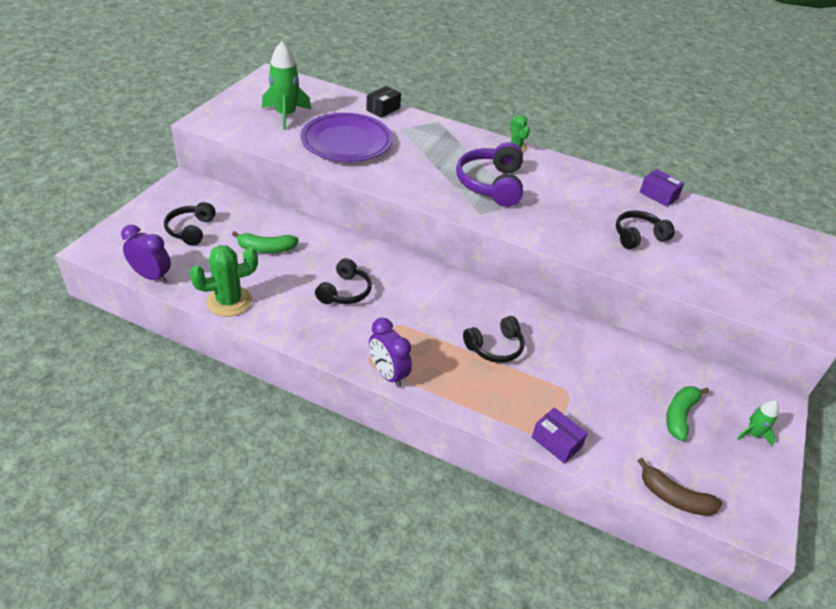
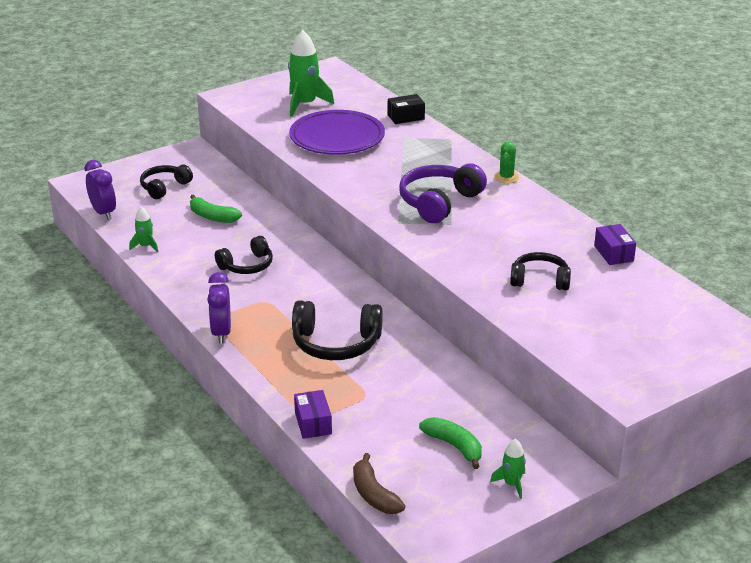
camera: 35 degrees right, 10 degrees down
(229, 301) = (146, 246): green cactus -> green rocket
(495, 347) = (336, 343): black headphones -> black headphones, size x1.54
(680, 415) = (454, 446): green banana -> green banana turned 75 degrees clockwise

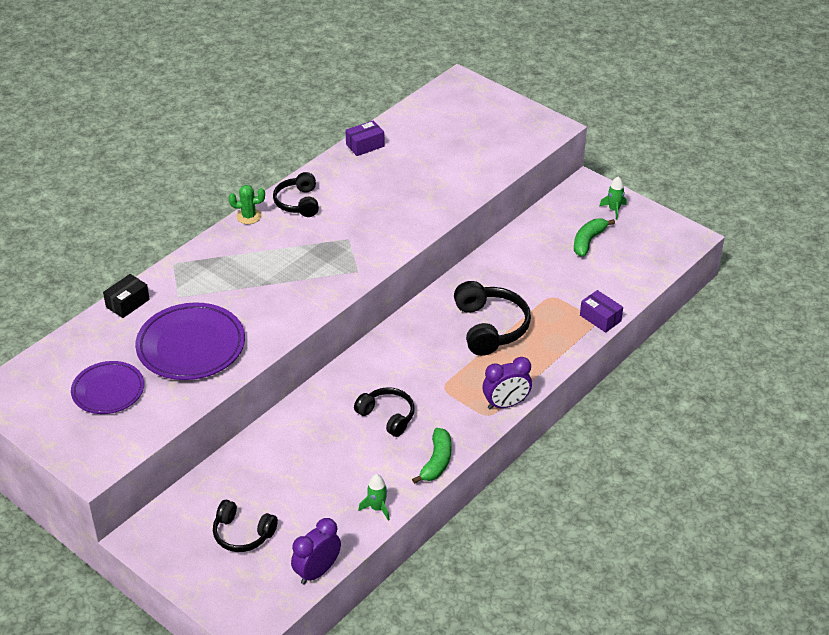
camera: 105 degrees left, 10 degrees up
(212, 217) = (299, 470): green banana -> green banana (436, 462)
(305, 104) = (108, 391): green rocket -> purple plate
(313, 423) = (600, 318): purple box -> purple box turned 75 degrees clockwise
(374, 494) = (661, 271): brown banana -> none
(406, 117) = (127, 303): black box -> black box turned 75 degrees clockwise
(439, 202) = (311, 251): purple headphones -> none
(540, 280) = (422, 179): black headphones -> black headphones (298, 203)

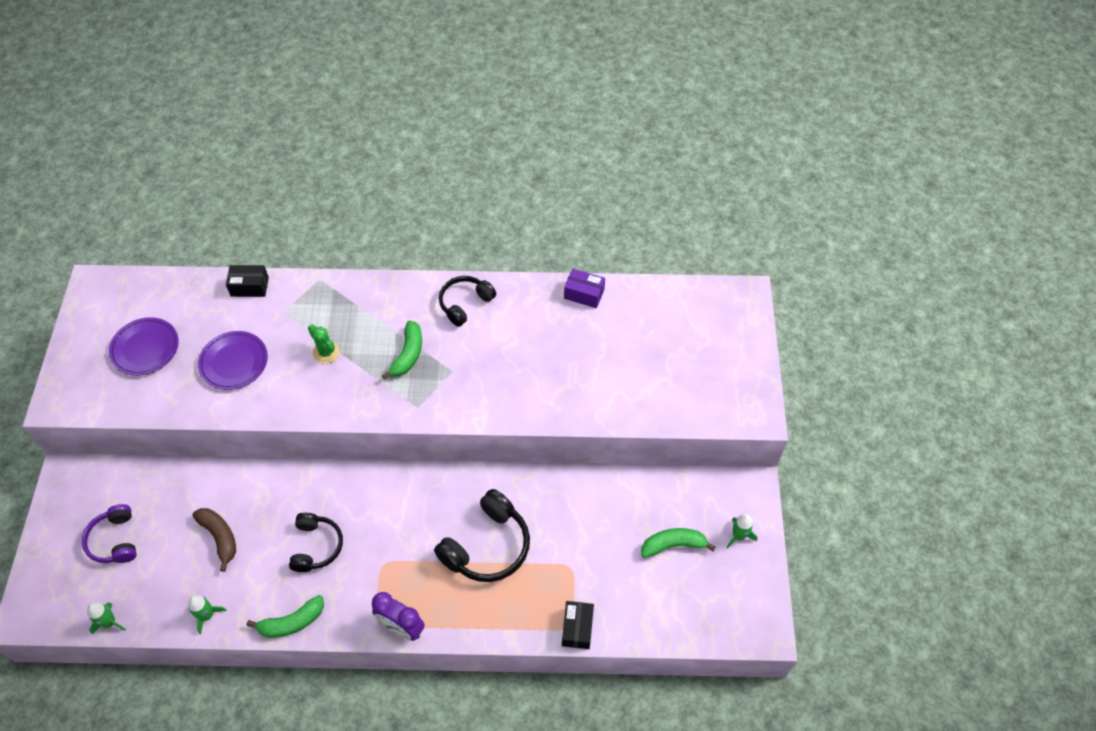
camera: 50 degrees right, 15 degrees up
(191, 346) = (234, 362): purple plate -> purple plate, size x0.65
(242, 534) = (115, 540): black headphones -> purple headphones
(248, 216) = (417, 284): green cactus -> green cactus (326, 352)
(305, 252) = (408, 354): none -> green banana
(315, 468) = (220, 537): none -> brown banana
(317, 571) = (109, 622): purple clock -> green rocket
(600, 318) = (577, 628): purple box -> black box

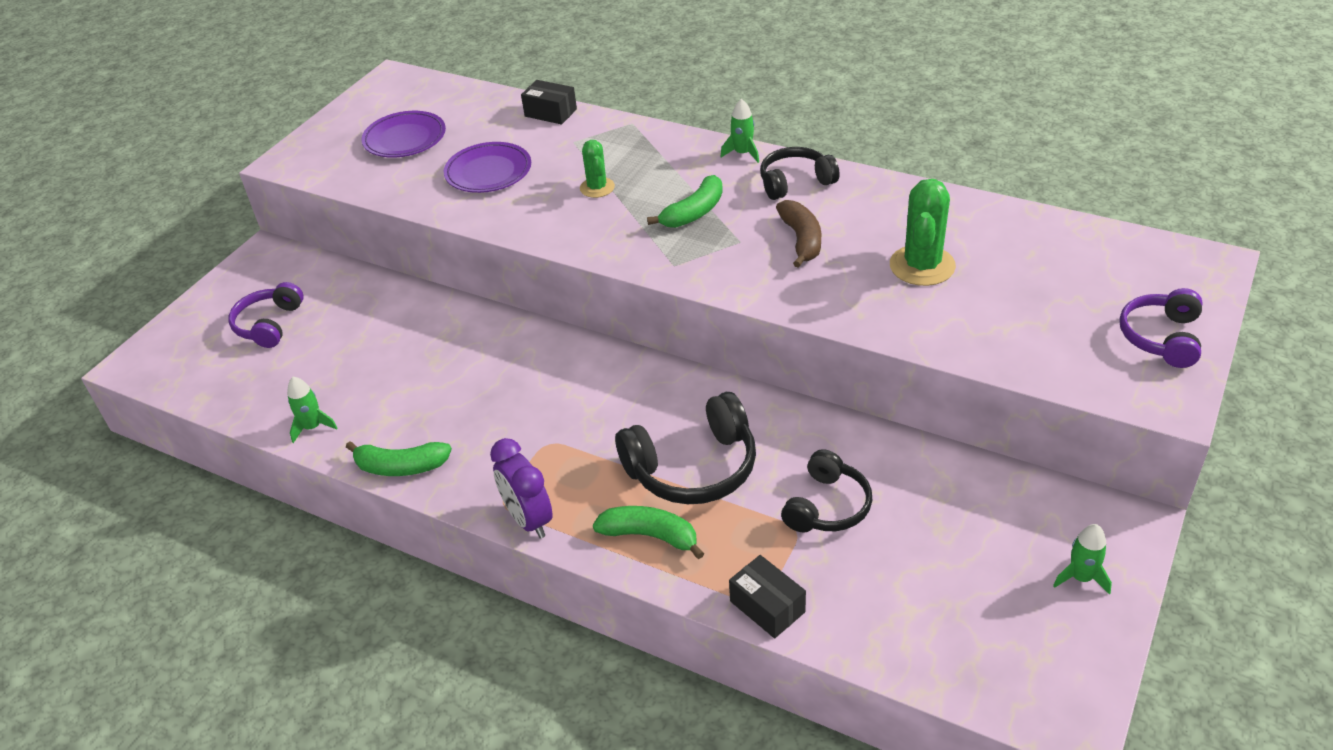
camera: 30 degrees right, 15 degrees down
(109, 622) = (209, 398): green rocket -> green rocket (742, 153)
(220, 537) = (378, 356): brown banana -> brown banana (801, 240)
(316, 546) = (480, 399): black headphones -> black headphones (827, 506)
(577, 628) = (767, 606): black box -> black box turned 75 degrees counterclockwise
(579, 354) = (922, 266): none -> green cactus
(584, 294) = (962, 208): purple box -> none
(673, 545) = (967, 554): green banana -> green banana (650, 536)
(738, 366) = (1161, 337): none -> purple headphones

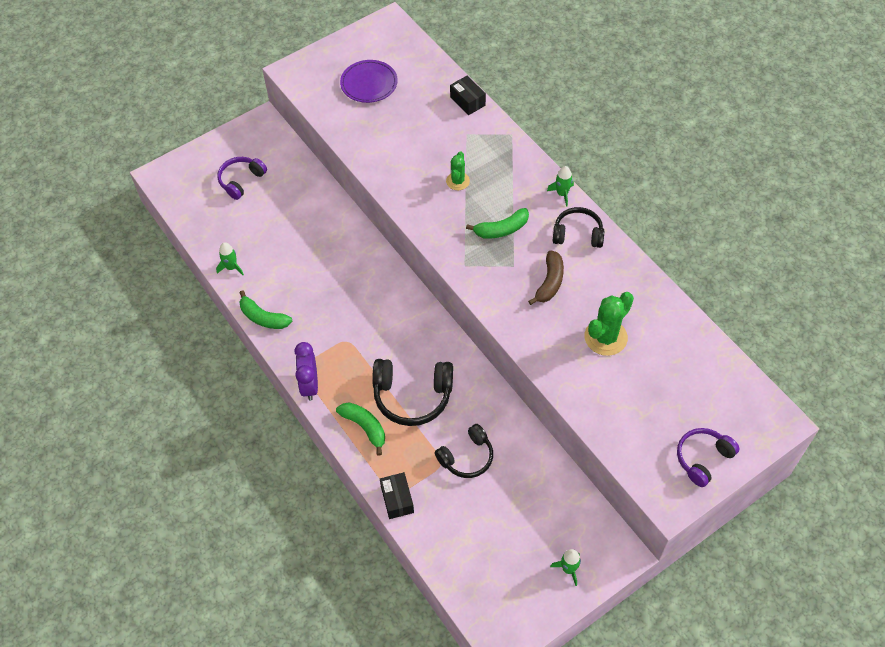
camera: 25 degrees right, 15 degrees up
(488, 172) = (402, 137): purple plate -> none

